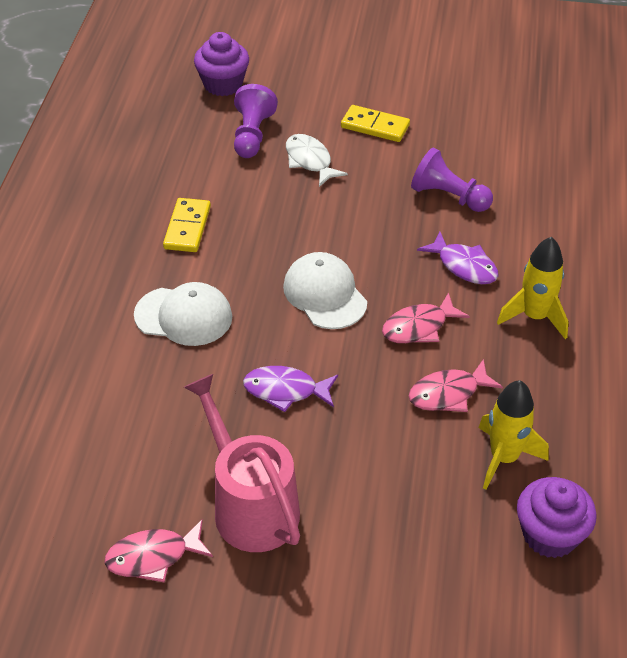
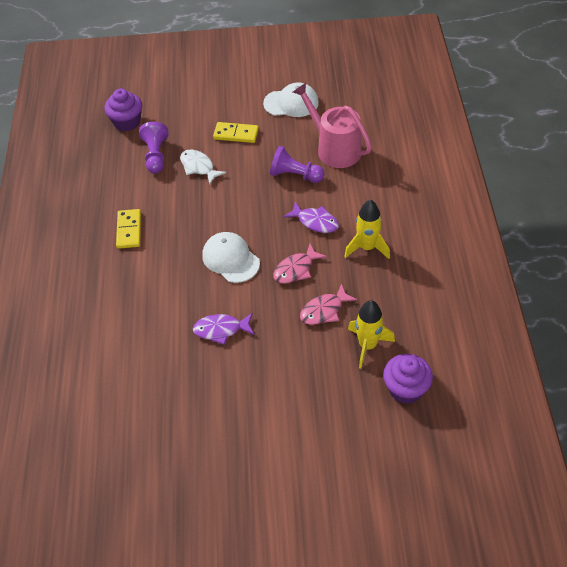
camera: 10 degrees left, 5 degrees up
(153, 557) = (164, 457): pink fish -> none
(184, 316) = (142, 292): white cap -> white cap (291, 103)
(250, 506) = (217, 411): pink watering can -> pink watering can (334, 149)

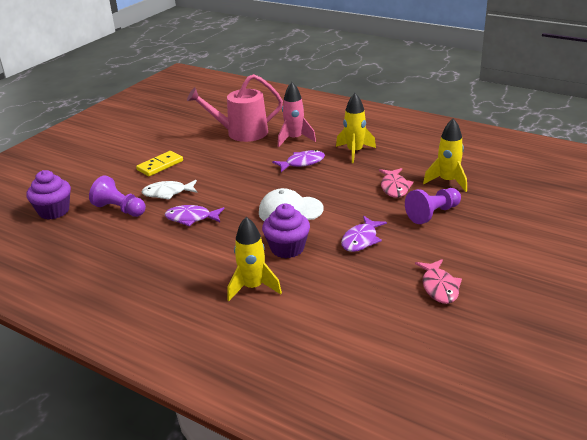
camera: 55 degrees left, 20 degrees down
(112, 297) = (253, 287): none -> yellow rocket
(129, 230) = (185, 252): yellow domino -> none
(174, 205) = (191, 218): none -> purple fish
(291, 103) = (168, 134): white cap -> none
(295, 175) = (243, 156): purple pawn -> purple pawn (433, 214)
(296, 269) = (339, 186): pink fish -> pink fish (439, 287)
(354, 191) = (294, 139): none -> pink rocket
(405, 389) = (503, 180): purple cupcake -> purple cupcake (287, 248)

